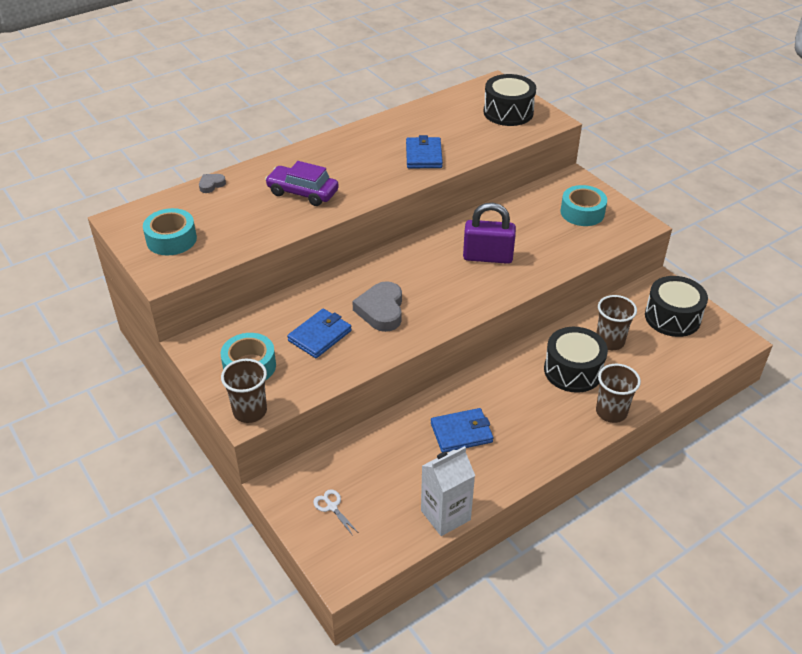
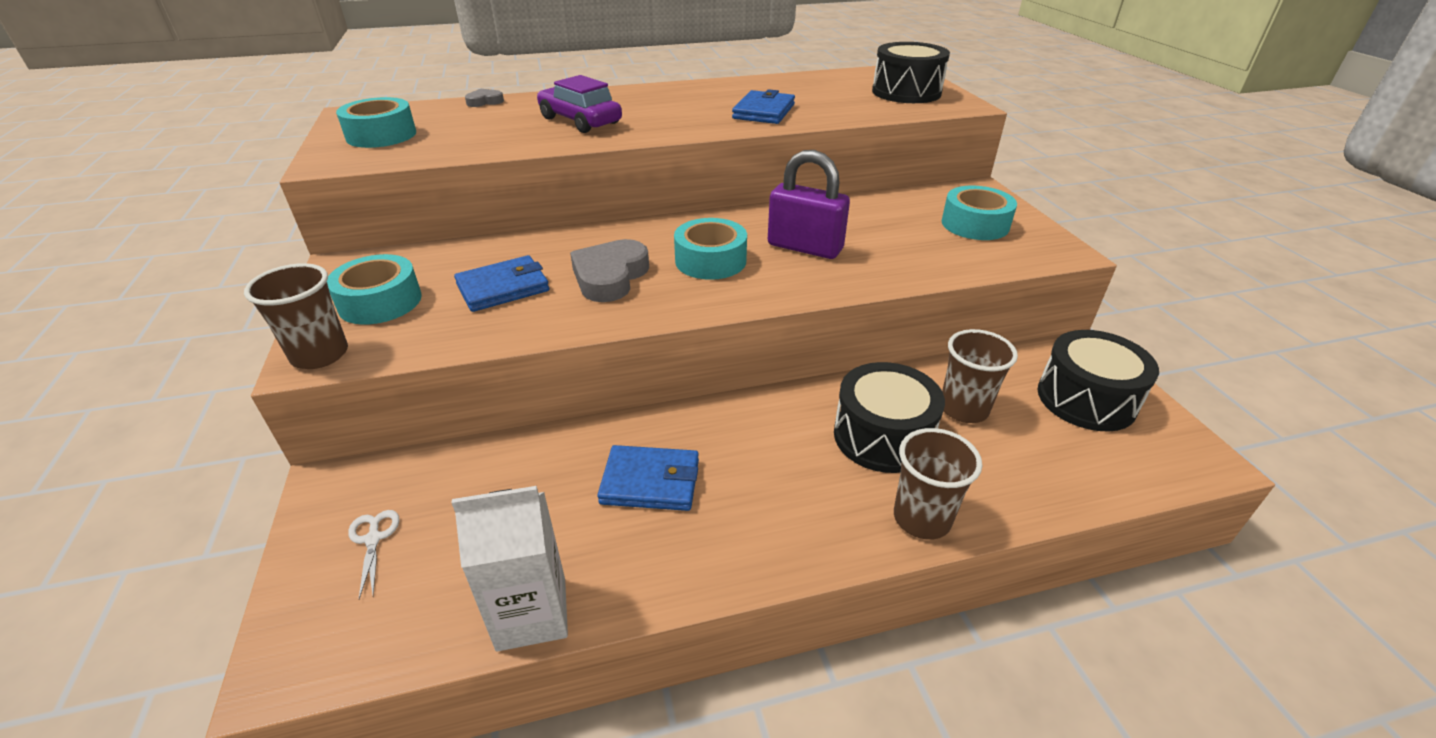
camera: 20 degrees right, 5 degrees down
(435, 282) = (710, 260): none -> turquoise tape

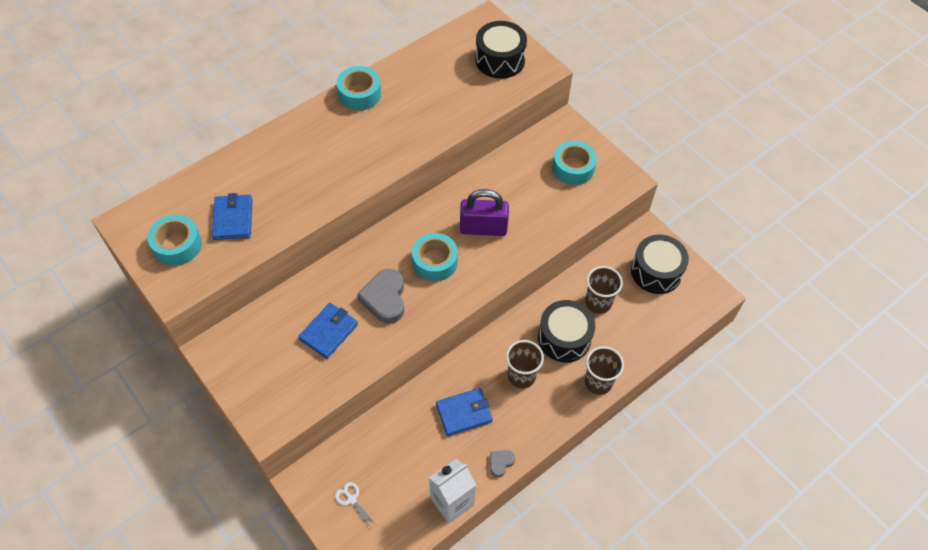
camera: 25 degrees left, 20 degrees up
(320, 355) = (270, 423): brown cup -> brown cup (521, 376)
(380, 302) = (265, 371): turquoise tape -> turquoise tape (360, 94)
(485, 102) = (210, 172): grey heart -> grey heart (500, 463)
(580, 121) = (301, 178): purple car -> none
(763, 111) = (417, 123): blue wallet -> blue wallet (233, 219)

